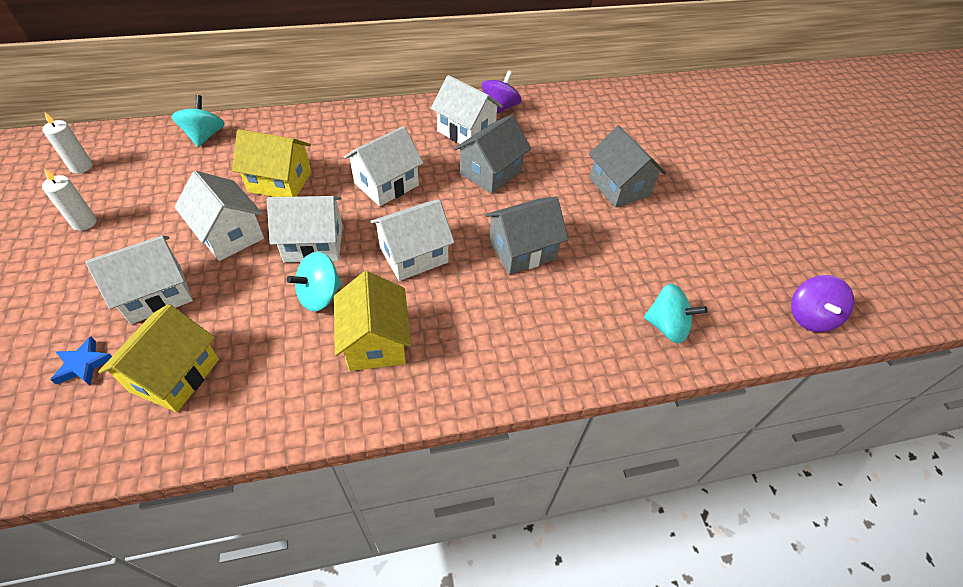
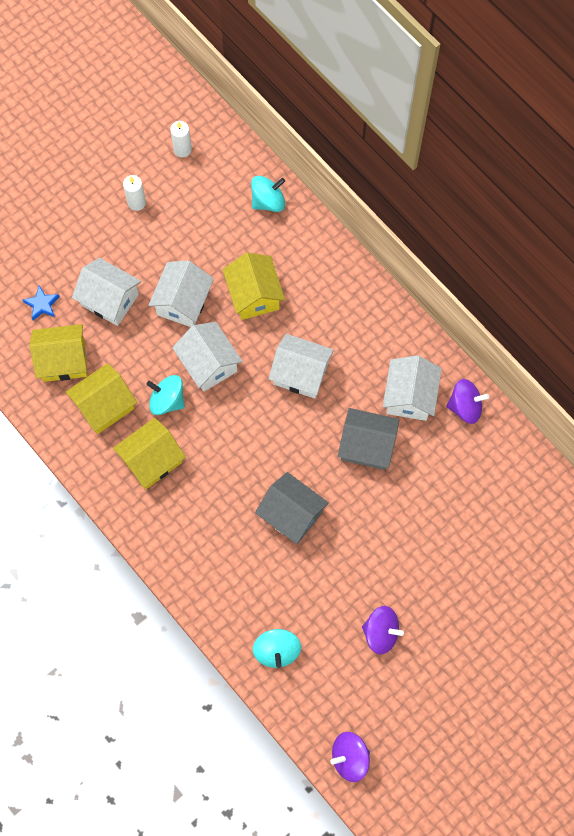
camera: 65 degrees right, 20 degrees up
(271, 358) = (105, 406): none -> yellow house
(414, 255) = (239, 439): white house -> none
(619, 187) = (416, 560): grey house -> none
(680, 238) = (381, 632): none -> purple spinning top

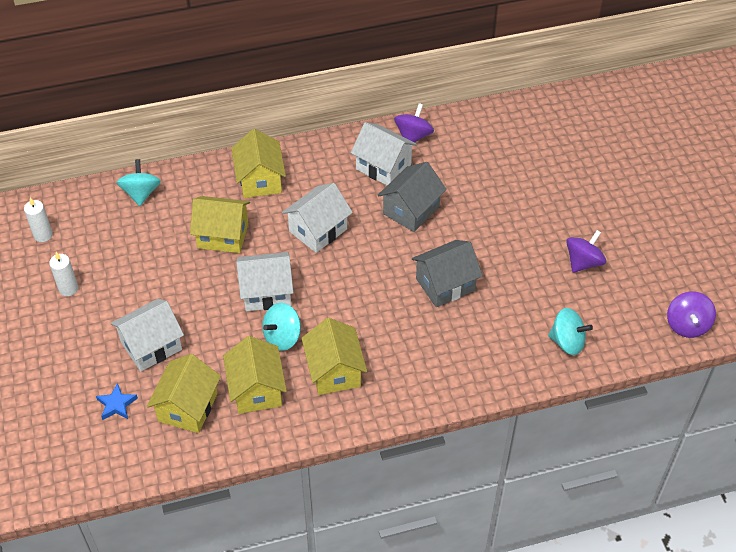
camera: 65 degrees left, 20 degrees down
(183, 302) = (194, 290): white house -> none
(335, 294) = (260, 180): none -> yellow house

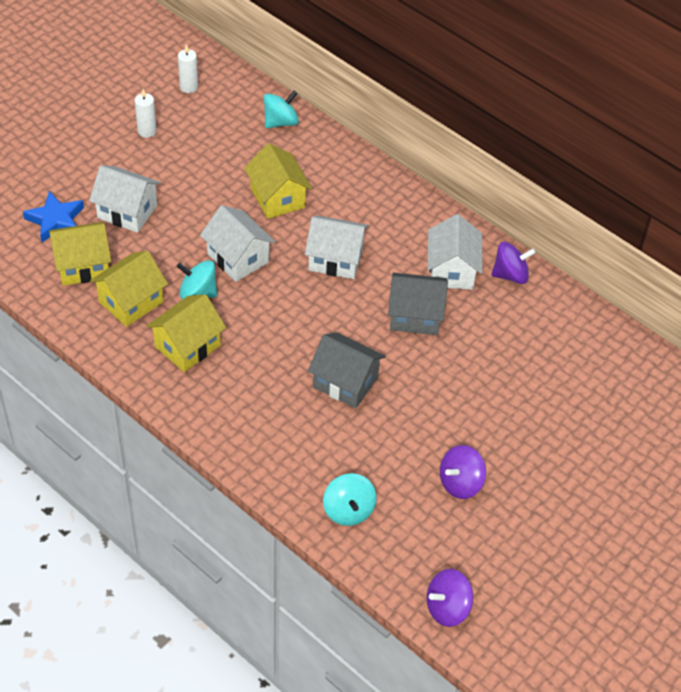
camera: 55 degrees right, 0 degrees up
(117, 404) = (56, 220): blue star -> blue star, size x1.57
(260, 180) = (361, 191): yellow house -> none
(583, 262) = (460, 483): purple spinning top -> purple spinning top turned 135 degrees clockwise

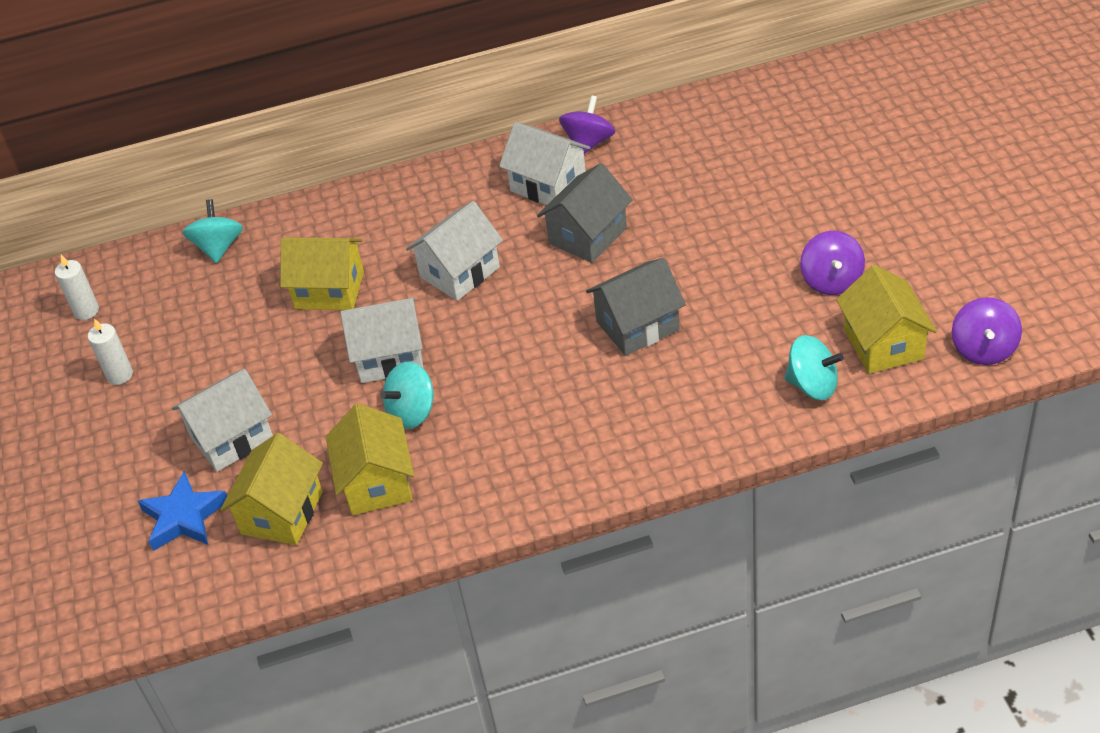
camera: 50 degrees left, 5 degrees down
(187, 346) = (485, 450): yellow house -> yellow house (883, 344)

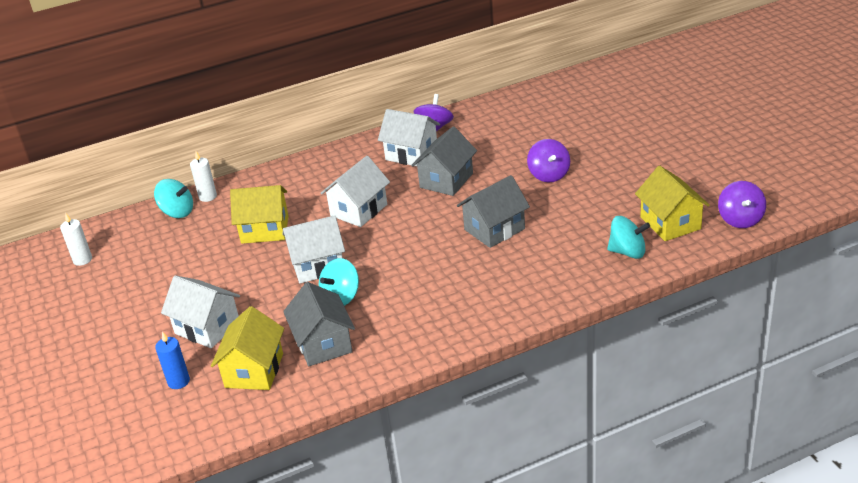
camera: 10 degrees left, 10 degrees down
(120, 375) = (114, 297): white candle -> white candle (208, 196)
(184, 517) = (178, 381): blue star -> blue candle
(218, 247) = (177, 212): turquoise spinning top -> turquoise spinning top turned 120 degrees clockwise
(232, 438) = (207, 327): white house -> white house turned 75 degrees clockwise
(377, 482) = (323, 343): yellow house -> grey house
(831, 280) = (624, 190): purple spinning top -> purple spinning top (549, 175)

